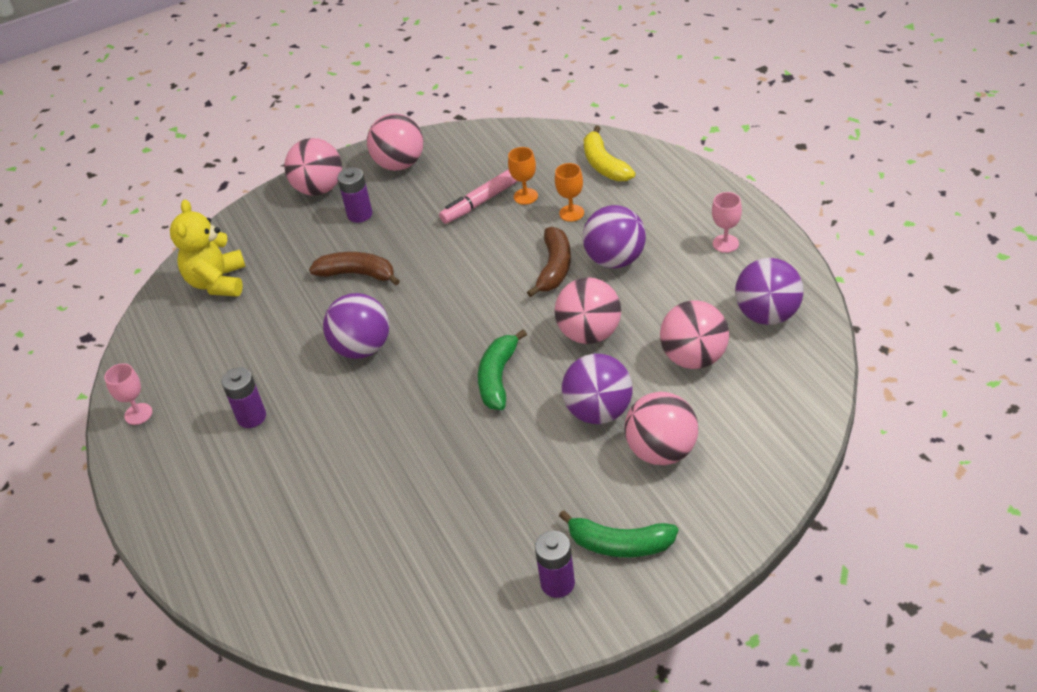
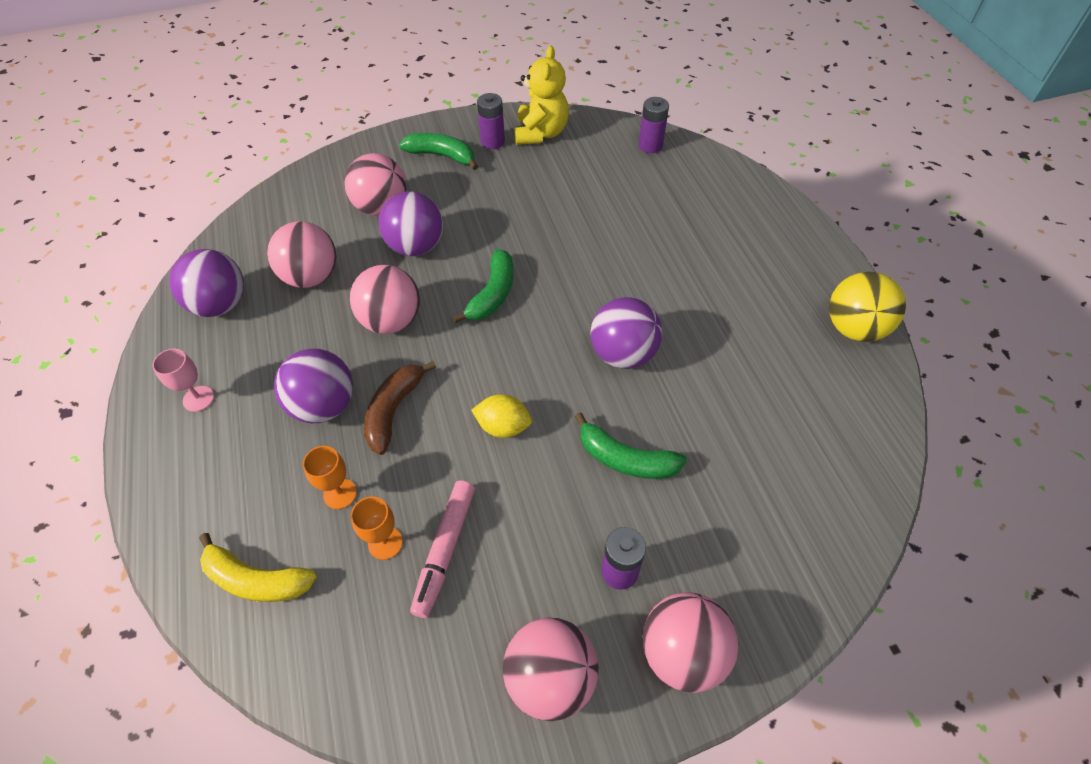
camera: 175 degrees left, 10 degrees up
(138, 414) = (854, 328): pink goblet -> yellow ball
(217, 282) = (809, 491): yellow teddy bear -> yellow teddy bear (541, 133)
(251, 417) = (733, 302): purple battery -> purple battery (650, 146)
(357, 274) = (625, 459): brown banana -> green banana
(459, 275) = (503, 426): none -> yellow lemon
(482, 201) = (445, 550): pink marker -> pink marker turned 135 degrees clockwise
(604, 164) = (256, 579): yellow banana -> yellow banana turned 120 degrees clockwise

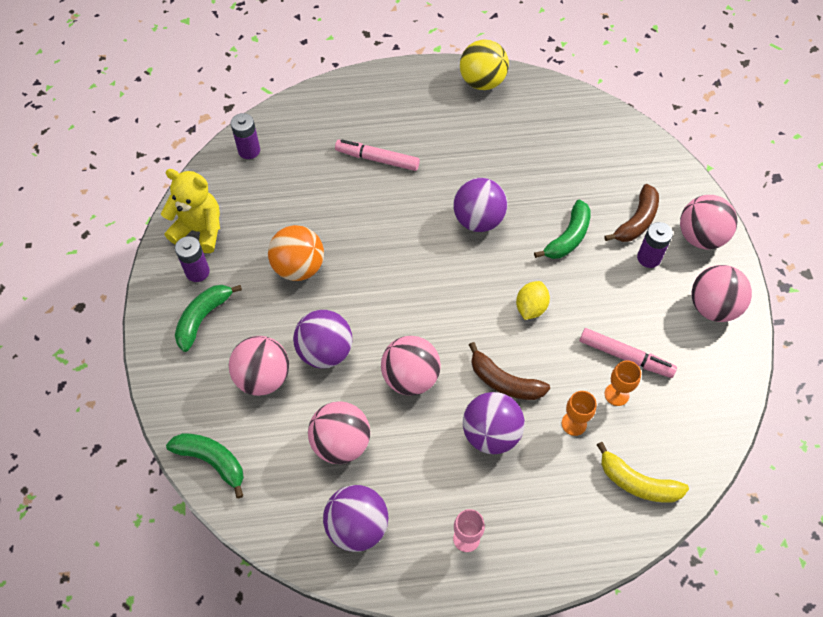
camera: 80 degrees left, 5 degrees up
(256, 579) = (637, 482): yellow banana -> yellow banana turned 90 degrees clockwise
(492, 294) = (398, 298): green banana -> green banana (212, 461)
(514, 209) = (299, 267): none -> orange ball
(680, 245) = (377, 159): none -> pink marker
(682, 549) = (636, 221): none -> brown banana

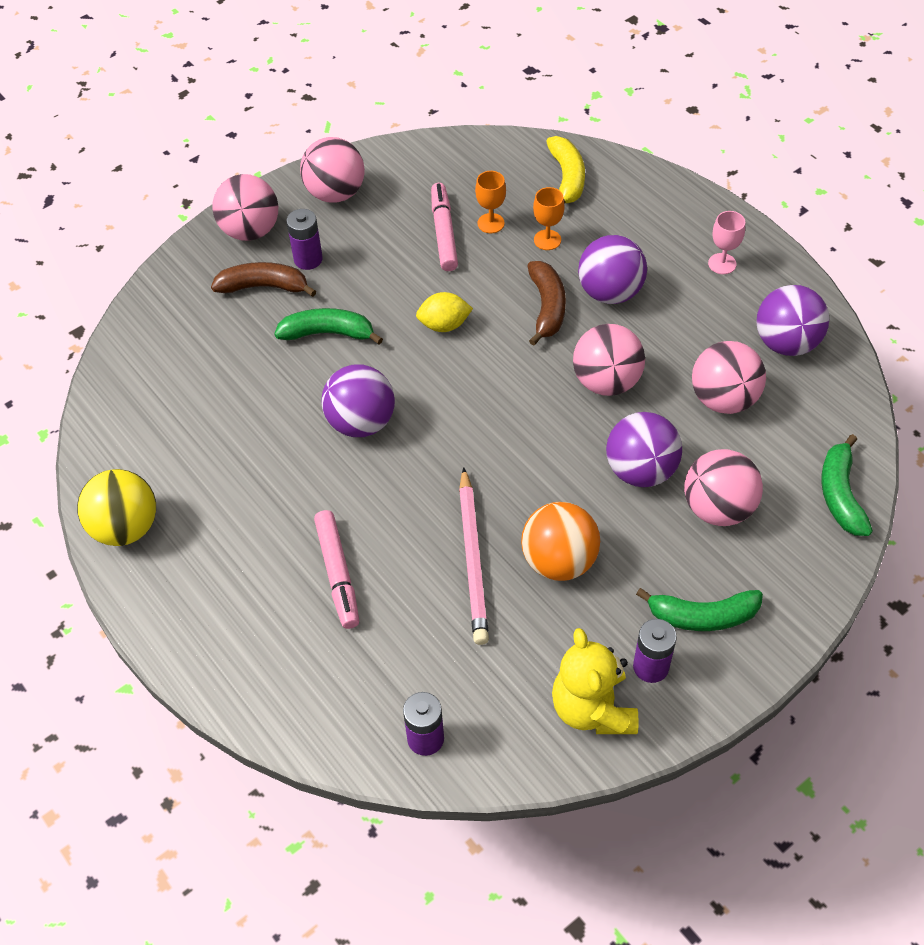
camera: 120 degrees left, 5 degrees down
(335, 226) = (473, 559): none -> pink pencil

